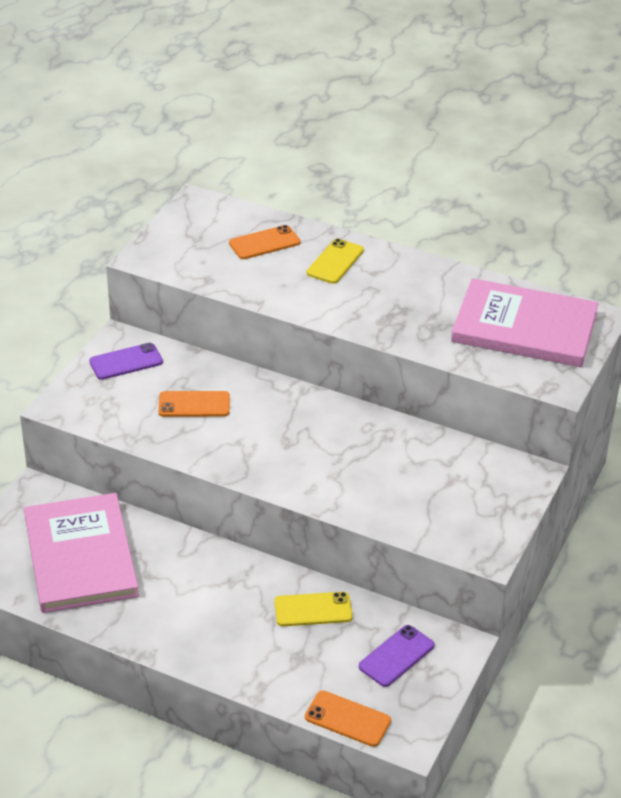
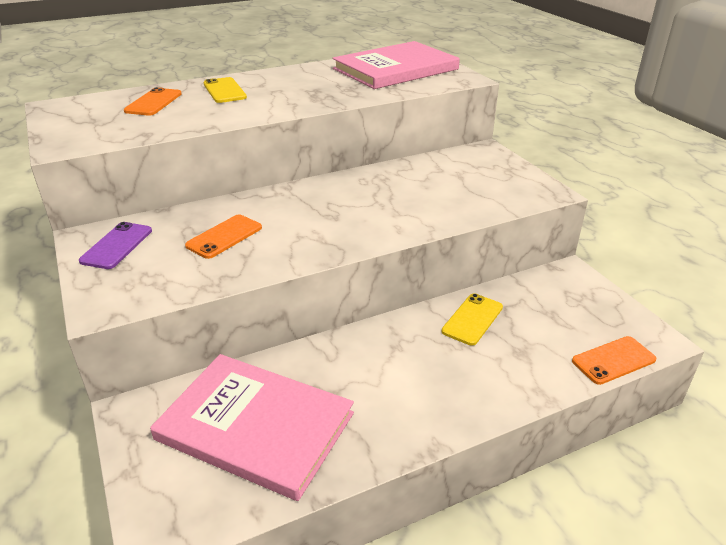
camera: 50 degrees left, 5 degrees down
(396, 656) = (559, 304): purple phone -> none

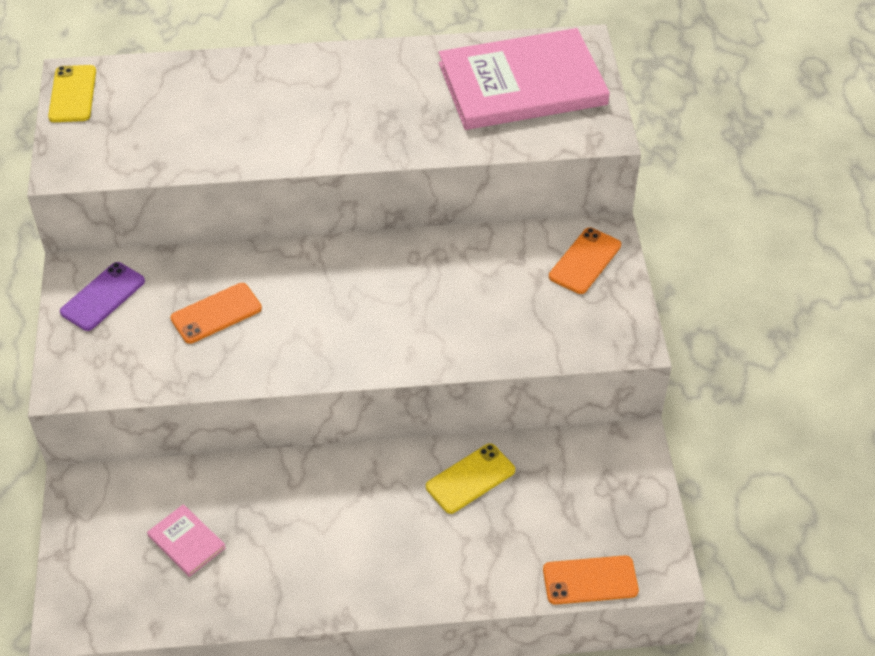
camera: 20 degrees right, 15 degrees up
(153, 102) = (186, 96): orange phone -> orange phone (585, 261)
(224, 91) = (278, 88): yellow phone -> yellow phone (73, 94)
(255, 426) = (186, 541): pink book -> pink book, size x0.40

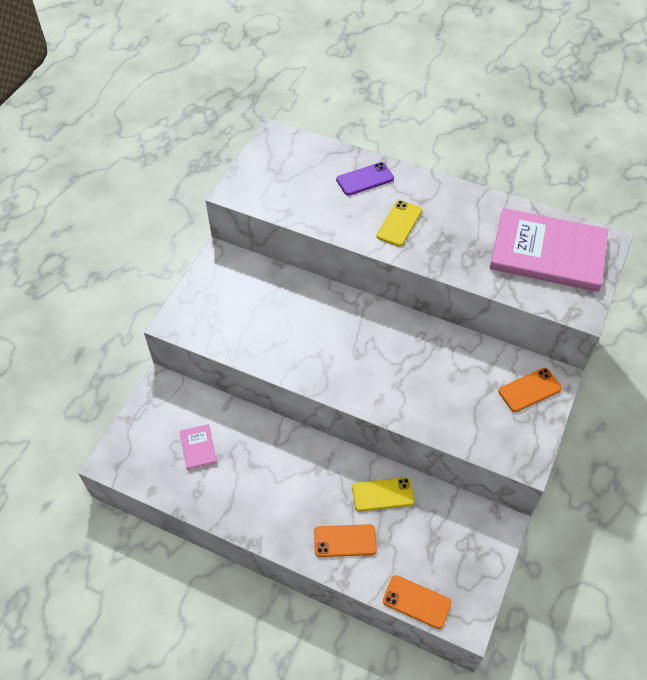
camera: 30 degrees right, 5 degrees up
(73, 94) = (268, 146): yellow phone -> yellow phone (399, 223)
(103, 296) = (225, 278): purple phone -> purple phone (365, 179)
(216, 313) = (281, 318): orange phone -> orange phone (345, 541)

